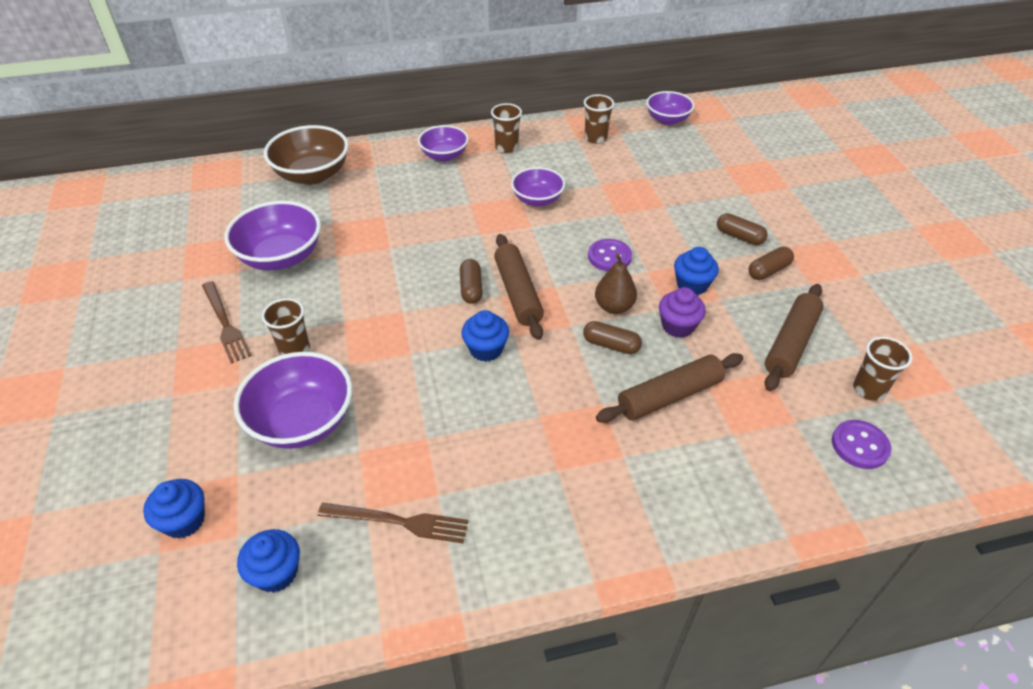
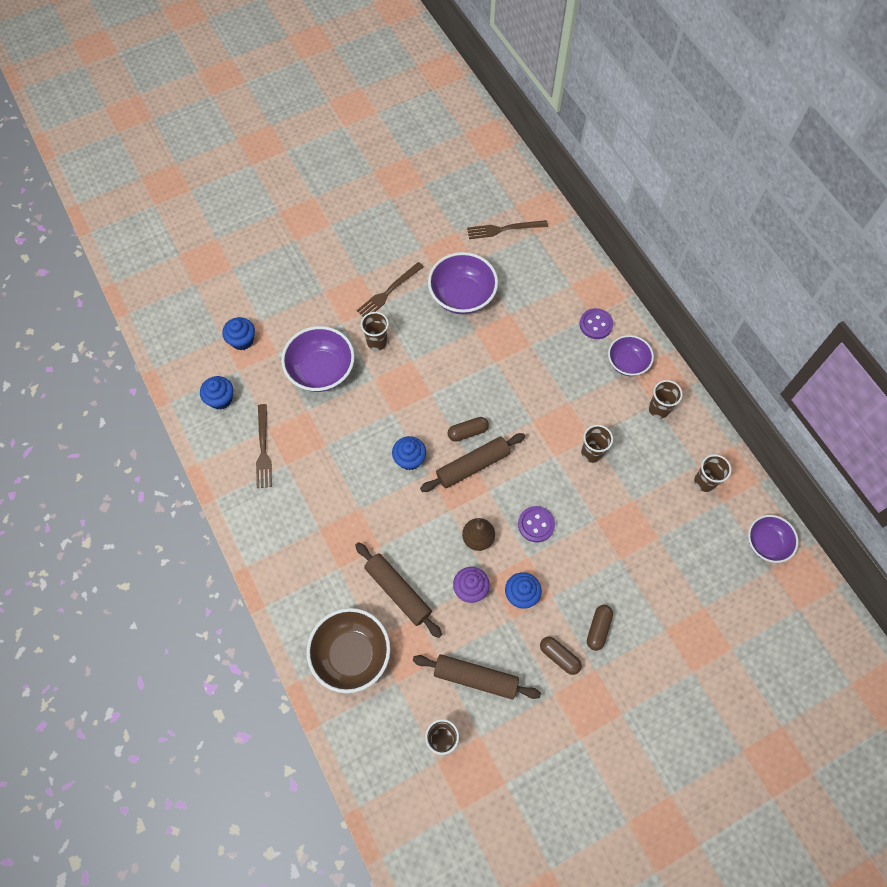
camera: 75 degrees right, 20 degrees up
(215, 205) = (504, 229): none -> brown fork
(312, 175) = (564, 276): brown bowl -> brown bowl (351, 654)
(537, 200) = (592, 453): purple bowl -> brown cup
(611, 345) = (437, 543): brown capsule -> none
(860, 446) = (385, 730): purple button -> purple button (596, 324)

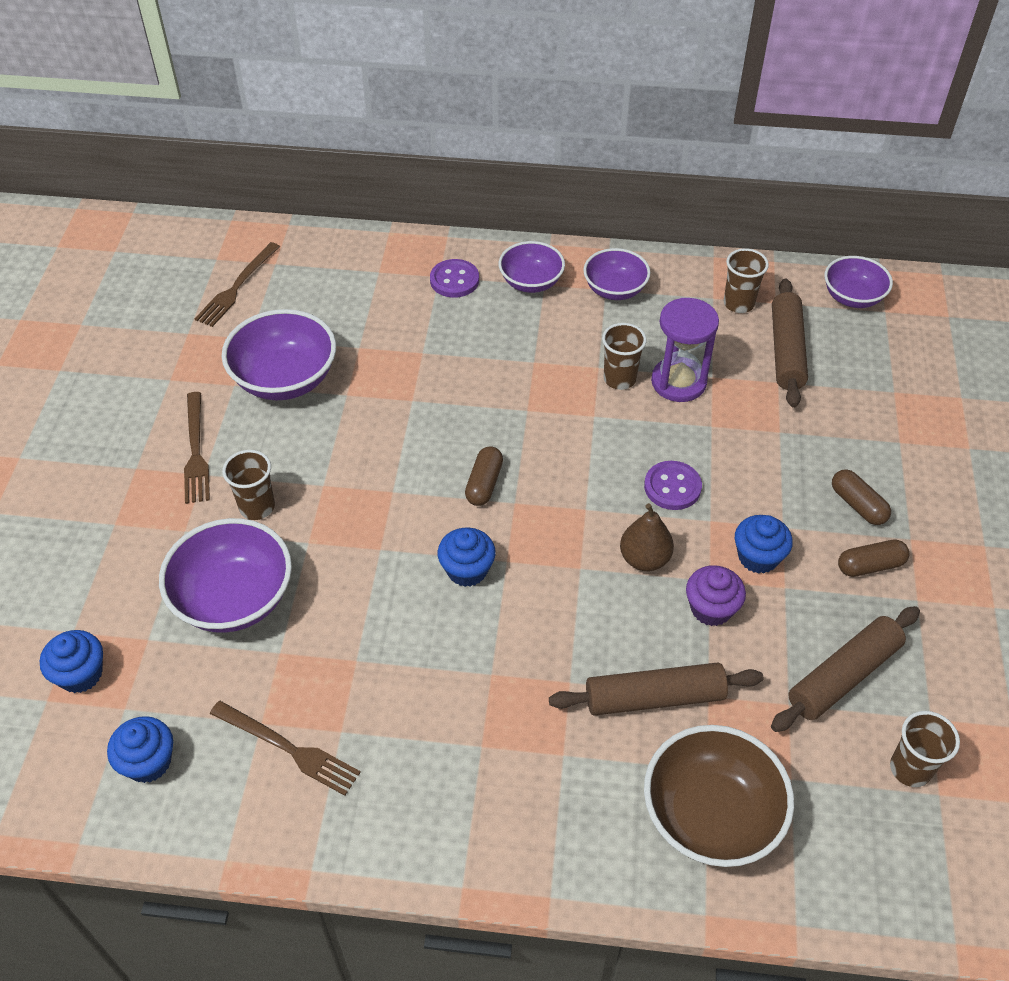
camera: 55 degrees left, 15 degrees down
(472, 465) = (536, 505): brown rolling pin -> brown rolling pin (786, 350)
(614, 484) = (678, 382): none -> purple hourglass
(659, 409) = (615, 289): brown cup -> purple bowl

